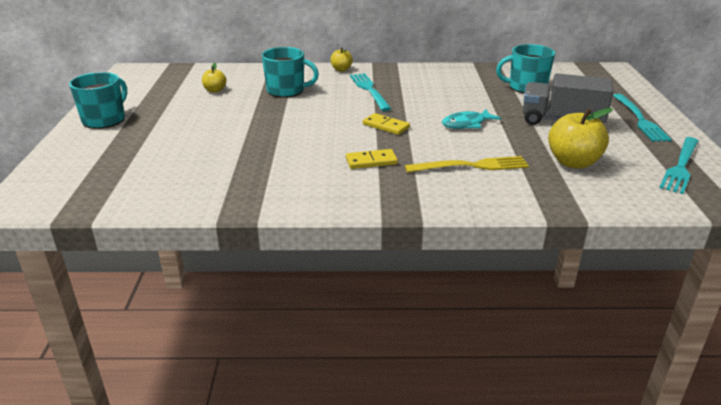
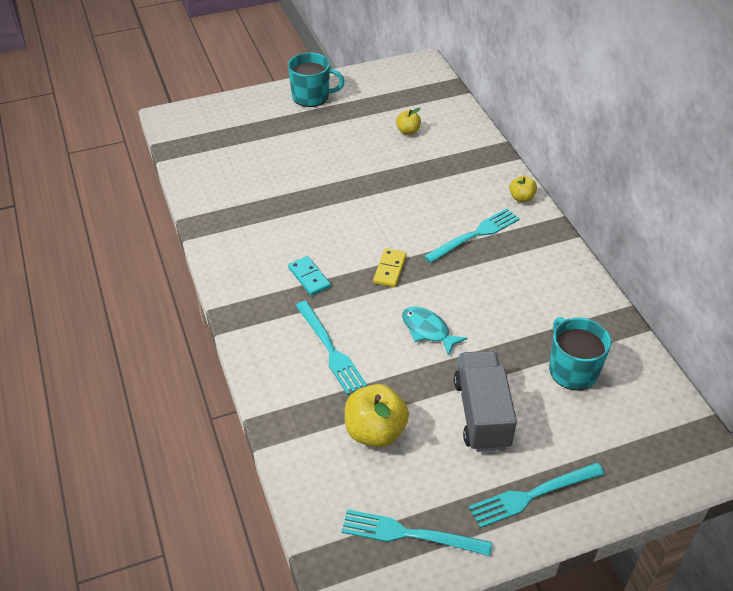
camera: 70 degrees right, 15 degrees up
(286, 91) = (436, 176): turquoise mug -> none
(371, 161) = (309, 277): yellow domino -> turquoise domino
(471, 166) = (330, 350): yellow fork -> turquoise fork

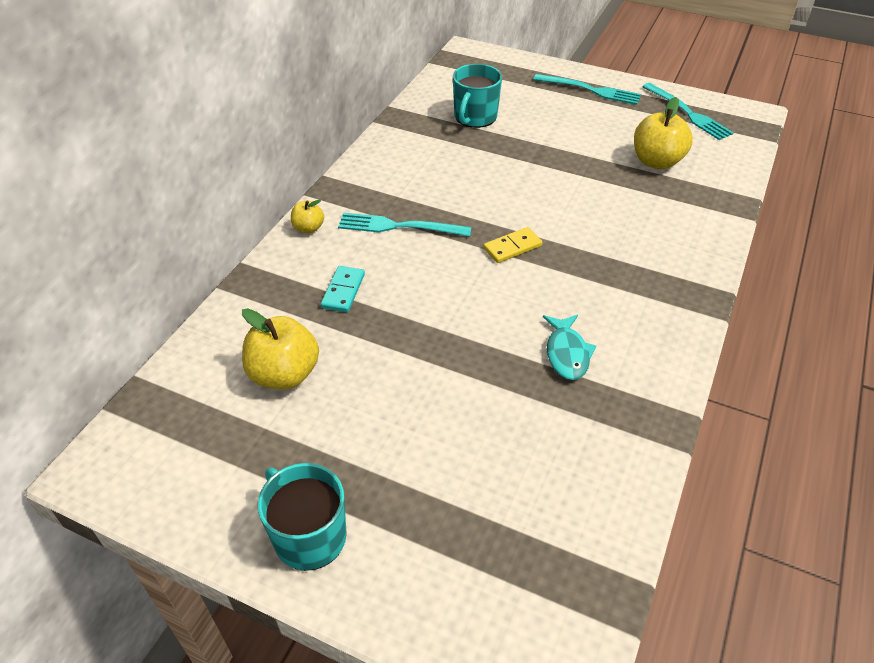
camera: 135 degrees left, 0 degrees up
(309, 277) = (595, 286): turquoise domino -> turquoise domino (343, 291)
(330, 350) = (637, 222): turquoise fork -> none
(408, 131) = (284, 374): yellow apple -> yellow apple, size x1.87
(428, 330) = (541, 190): turquoise fish -> turquoise fish (567, 353)
(482, 414) = (569, 131): grey truck -> none

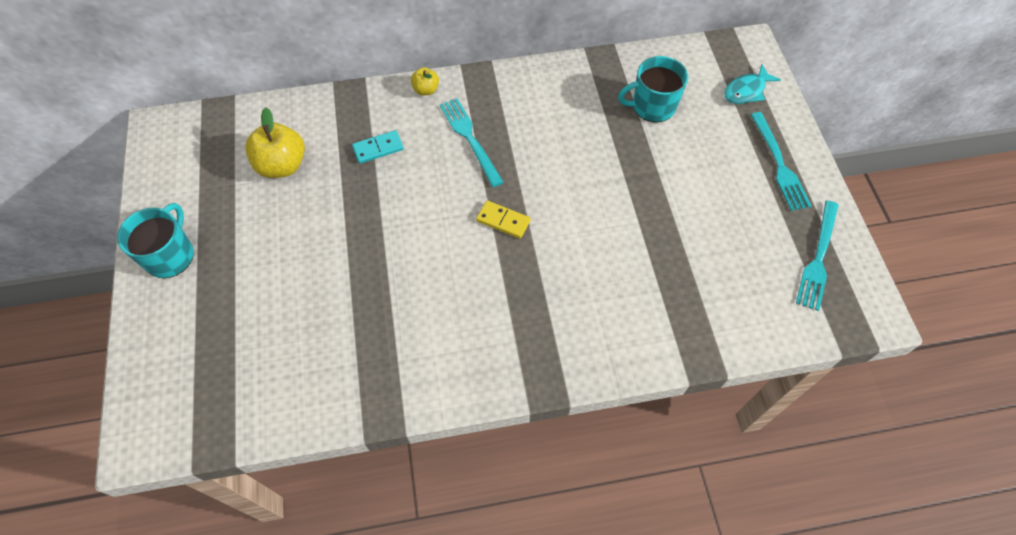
camera: 55 degrees right, 15 degrees up
(567, 353) = (411, 314): turquoise fish -> turquoise fish (746, 91)
(656, 161) = (710, 267): yellow apple -> none

